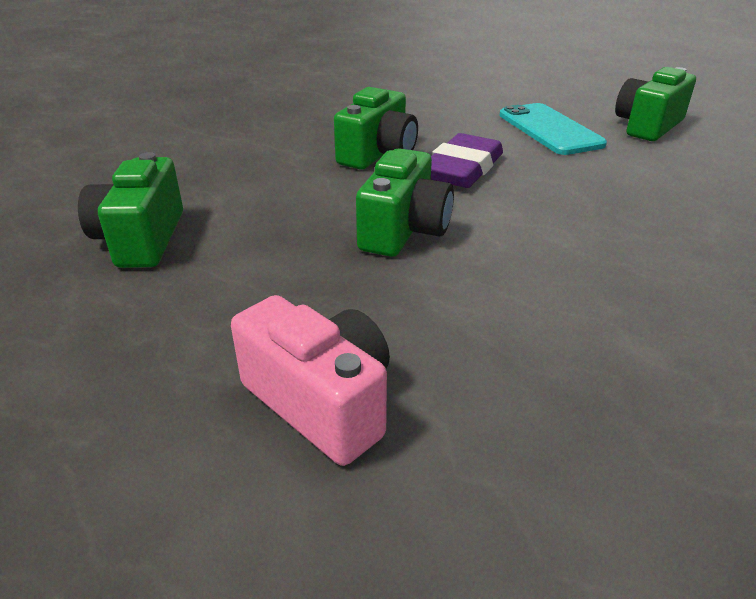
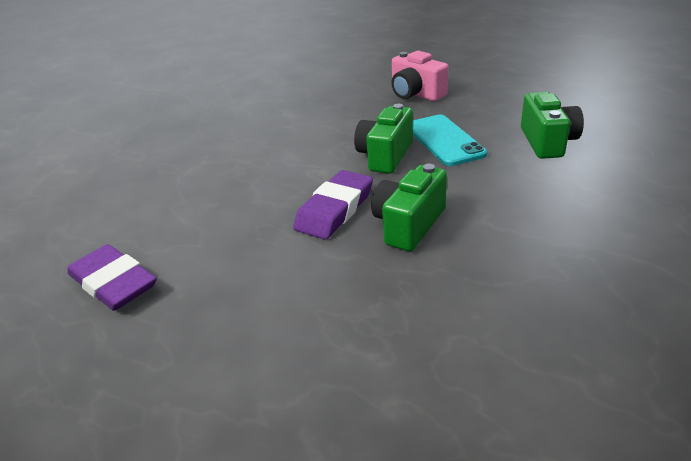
camera: 175 degrees left, 0 degrees up
(549, 129) = (224, 272): turquoise phone -> turquoise phone (444, 140)
(647, 126) = (114, 283): green camera -> purple eraser

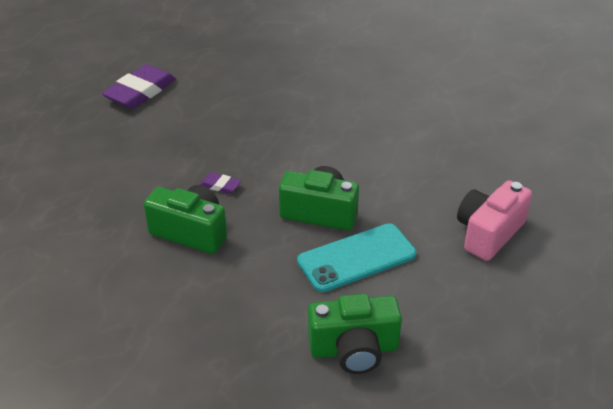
camera: 80 degrees right, 5 degrees up
(335, 210) = (220, 185): purple eraser -> purple eraser, size x0.46

